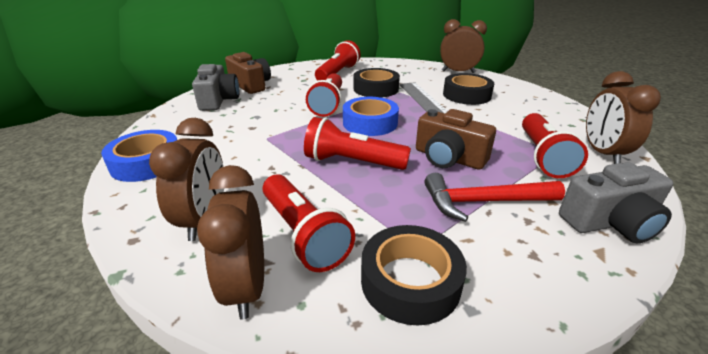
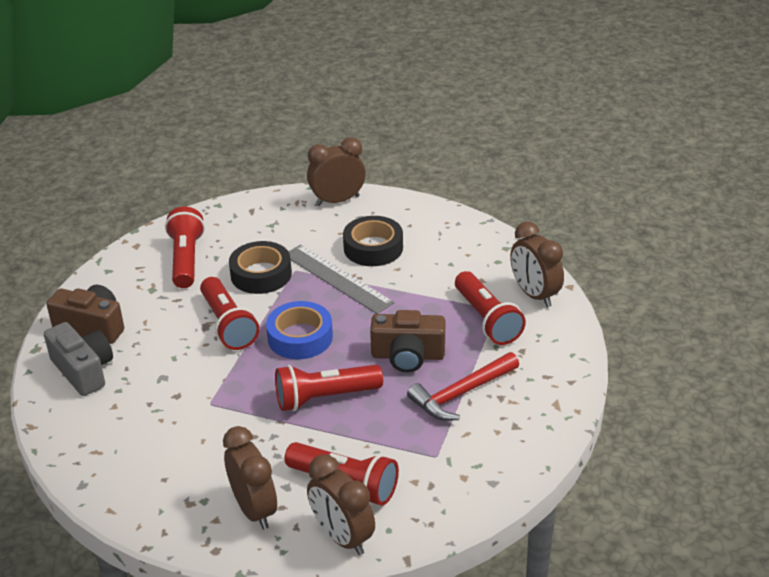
camera: 30 degrees left, 5 degrees up
(146, 163) = (122, 485): blue tape -> none
(410, 281) = (446, 482): black tape -> none
(610, 222) = (557, 374): grey camera -> none

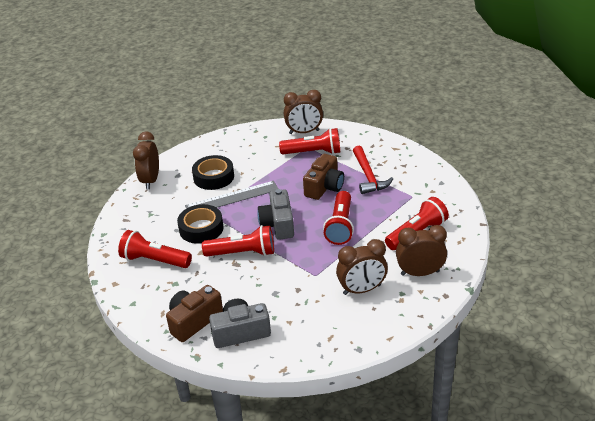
camera: 65 degrees left, 0 degrees up
(300, 337) = (278, 224): blue tape -> grey camera
(342, 537) = (457, 243): brown clock -> brown clock (362, 290)

